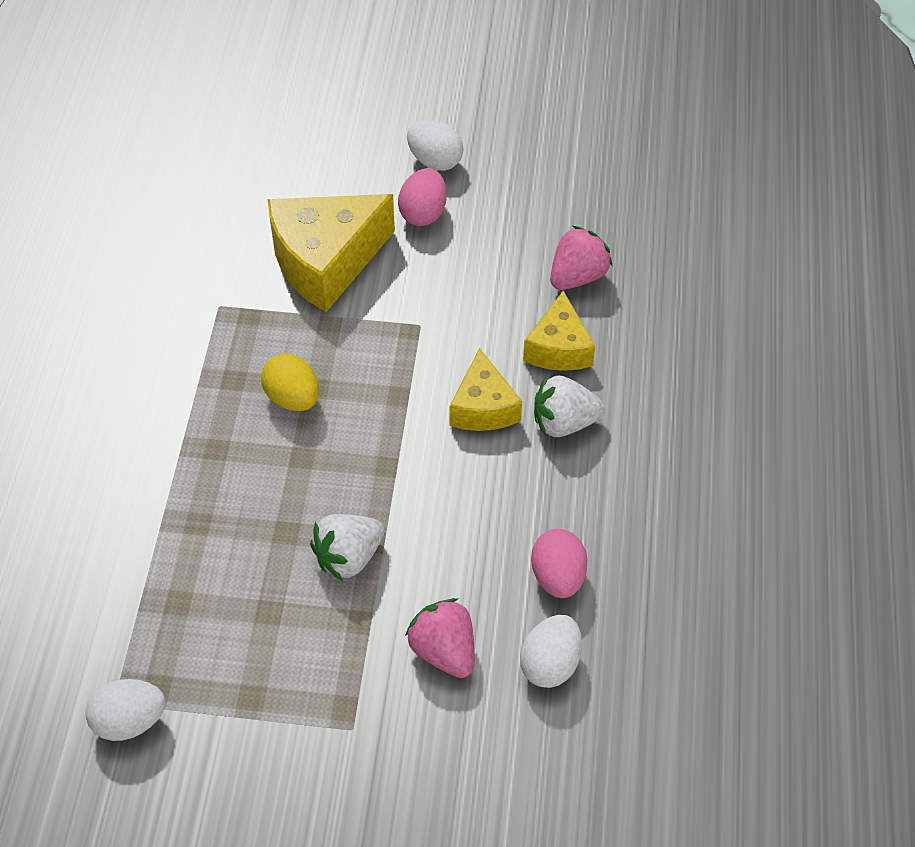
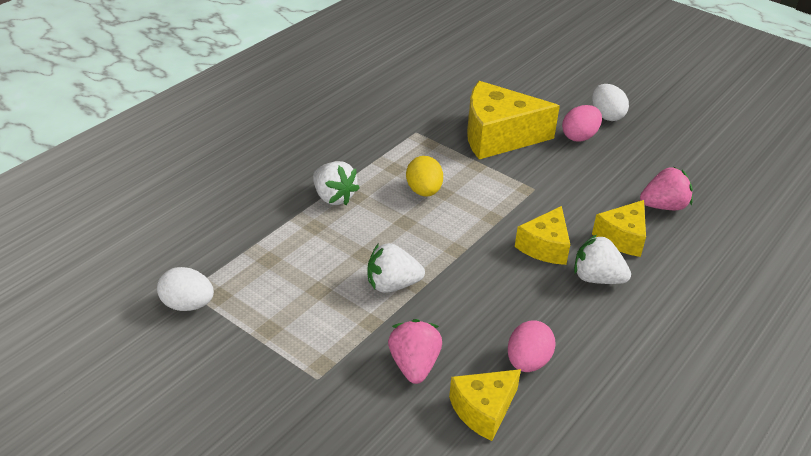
camera: 30 degrees right, 15 degrees down
(189, 466) = (333, 197): none -> white strawberry
(550, 664) = (483, 410): white egg -> yellow cheese

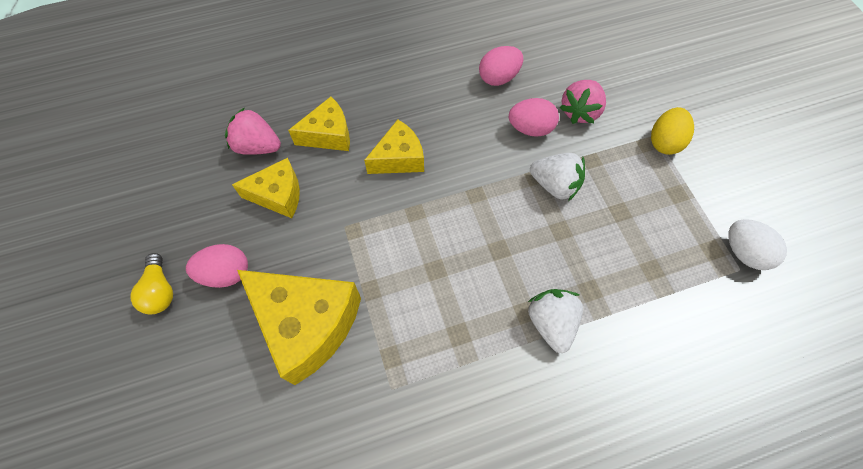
camera: 145 degrees left, 25 degrees up
(424, 191) = (453, 281): yellow egg -> yellow egg (664, 142)
(452, 324) = (530, 128): none -> pink egg
(483, 410) = (553, 63): yellow cheese -> yellow cheese (278, 195)
(597, 278) = (388, 111): white strawberry -> none
(606, 116) = (160, 290): white egg -> yellow light bulb

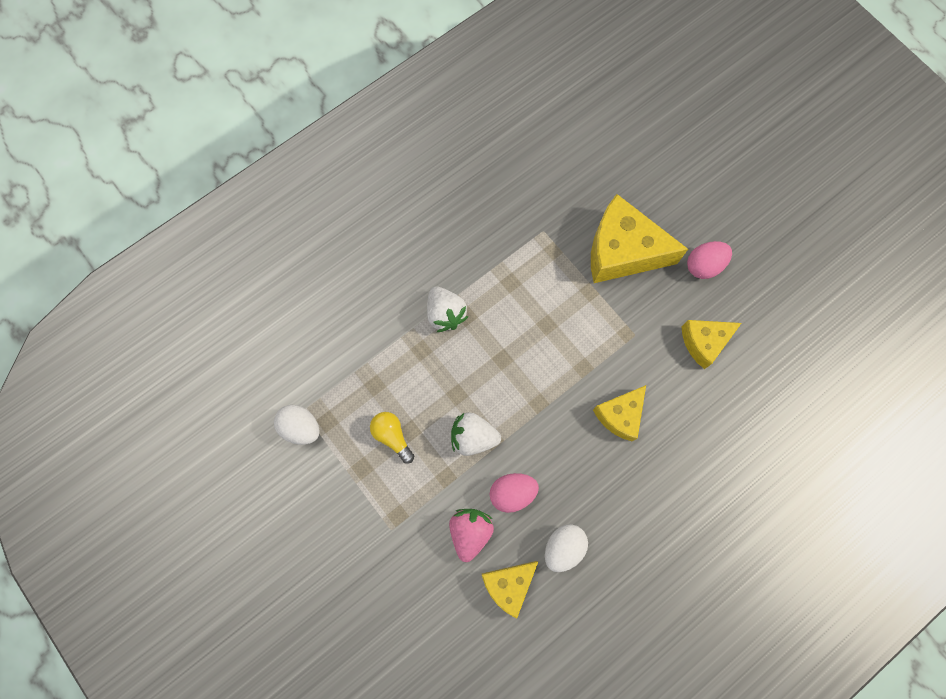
camera: 160 degrees right, 10 degrees up
(160, 290) = (743, 237): yellow light bulb -> yellow light bulb (392, 436)
(258, 146) = (750, 382): pink strawberry -> none
(328, 135) = (695, 417): yellow cheese -> yellow cheese (508, 585)
(498, 78) = (563, 547): pink egg -> white egg
(664, 142) = (381, 524): yellow egg -> none

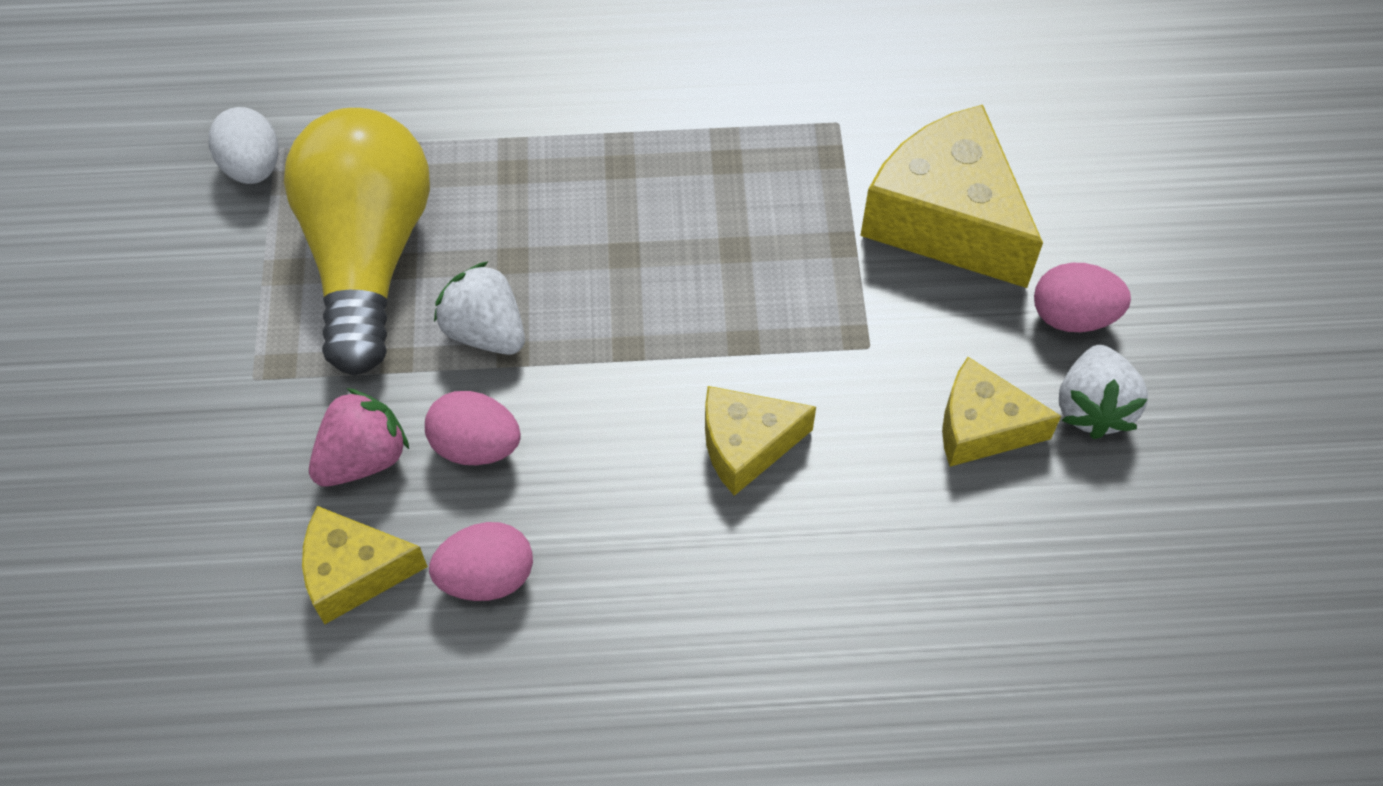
camera: 35 degrees right, 15 degrees down
(392, 436) = (368, 256): yellow light bulb -> yellow light bulb, size x2.45
(445, 314) = (590, 145): white strawberry -> white strawberry (1092, 407)
(563, 547) = (487, 577): white egg -> pink egg

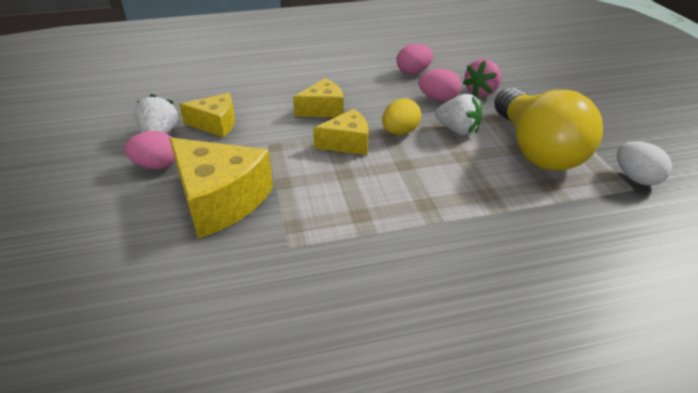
camera: 170 degrees right, 20 degrees down
(354, 572) = (462, 69): yellow cheese -> yellow cheese (347, 143)
(602, 343) = (400, 132): none -> yellow egg

